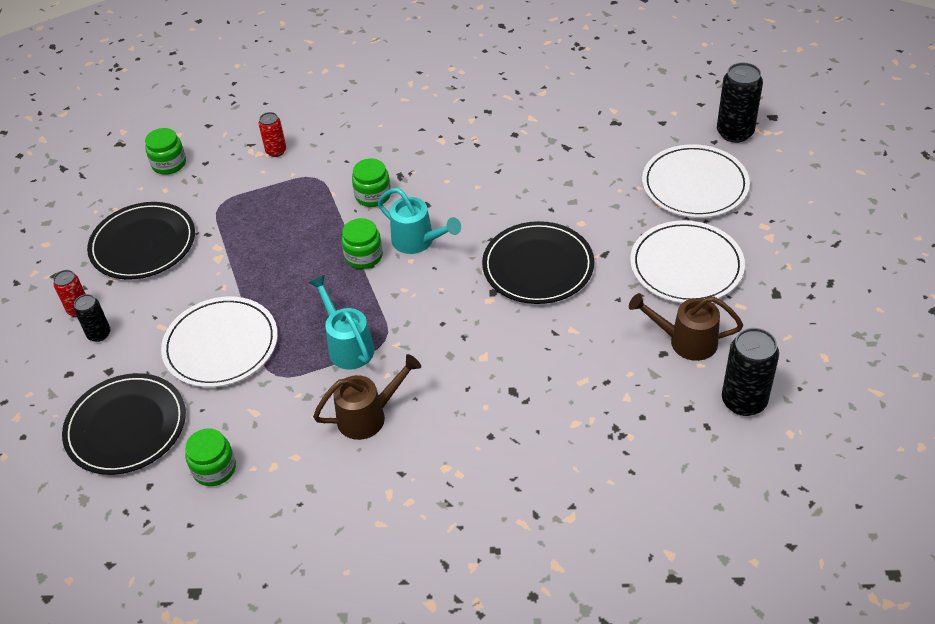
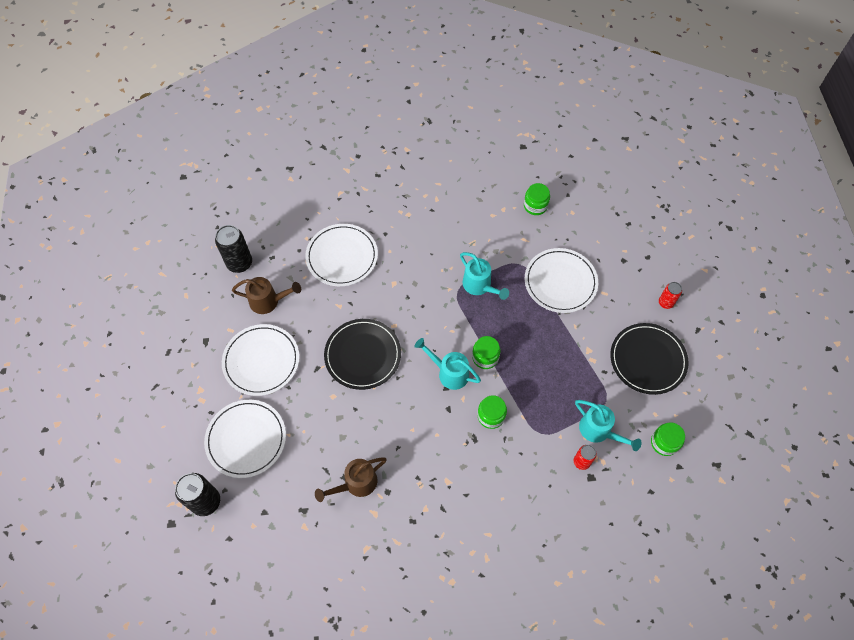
camera: 170 degrees right, 15 degrees up
(99, 334) = (642, 285): black can -> none
(126, 427) = (596, 226): black plate -> none
(242, 177) = (599, 431): none -> turquoise watering can
(369, 416) = (456, 241): brown watering can -> brown watering can (356, 484)
(567, 402) = (342, 256): none -> white plate

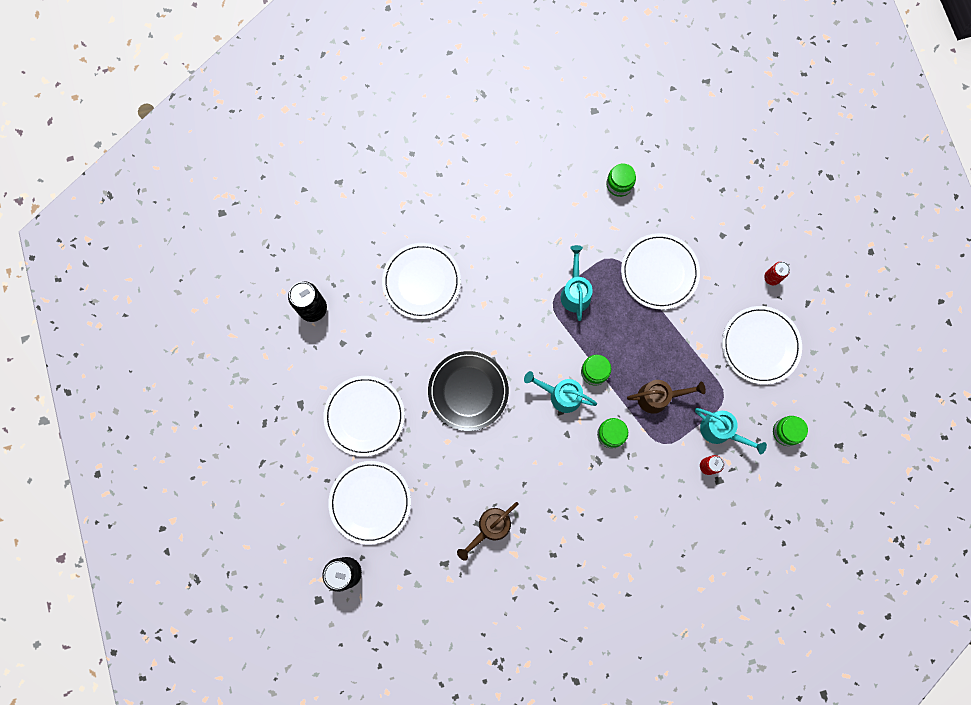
camera: 10 degrees left, 15 degrees up
(268, 301) = (355, 348): brown watering can -> brown watering can (658, 397)
(480, 286) = (575, 292): turquoise watering can -> turquoise watering can turned 135 degrees counterclockwise
(647, 360) = (760, 345): black plate -> white plate

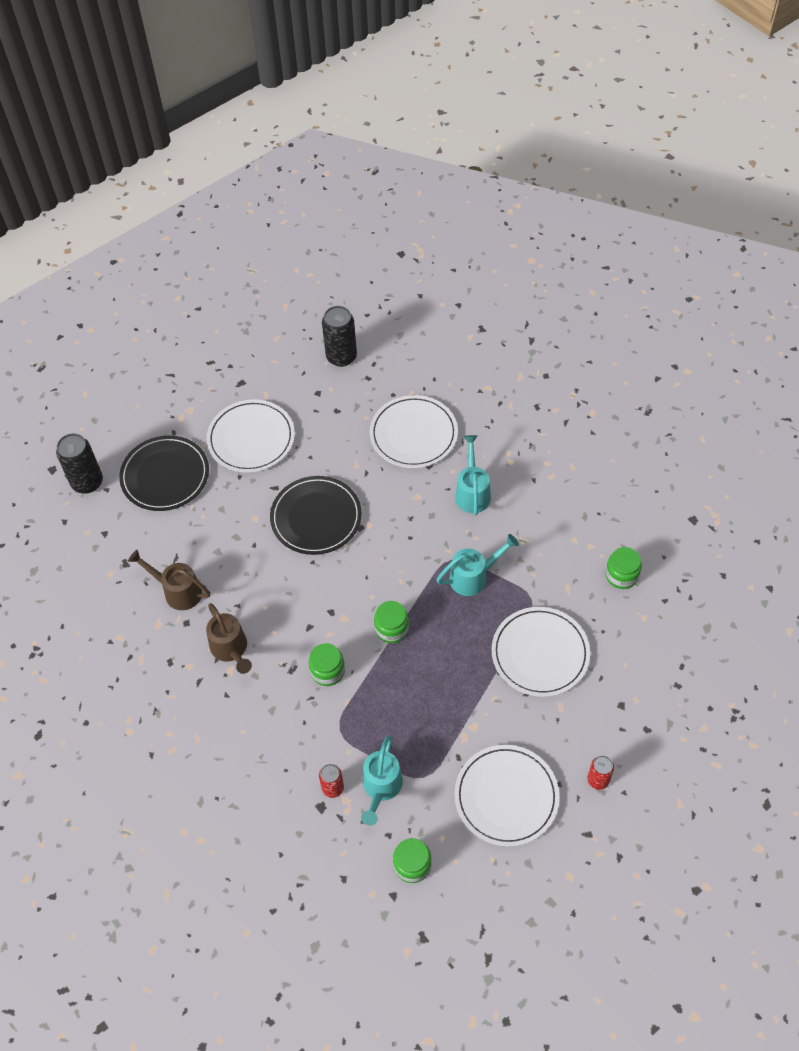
camera: 70 degrees right, 20 degrees down
(370, 502) = (165, 475): white plate -> black plate
(560, 395) = (350, 605): turquoise watering can -> turquoise watering can (472, 492)
(658, 397) = (392, 705): brown watering can -> brown watering can (231, 649)

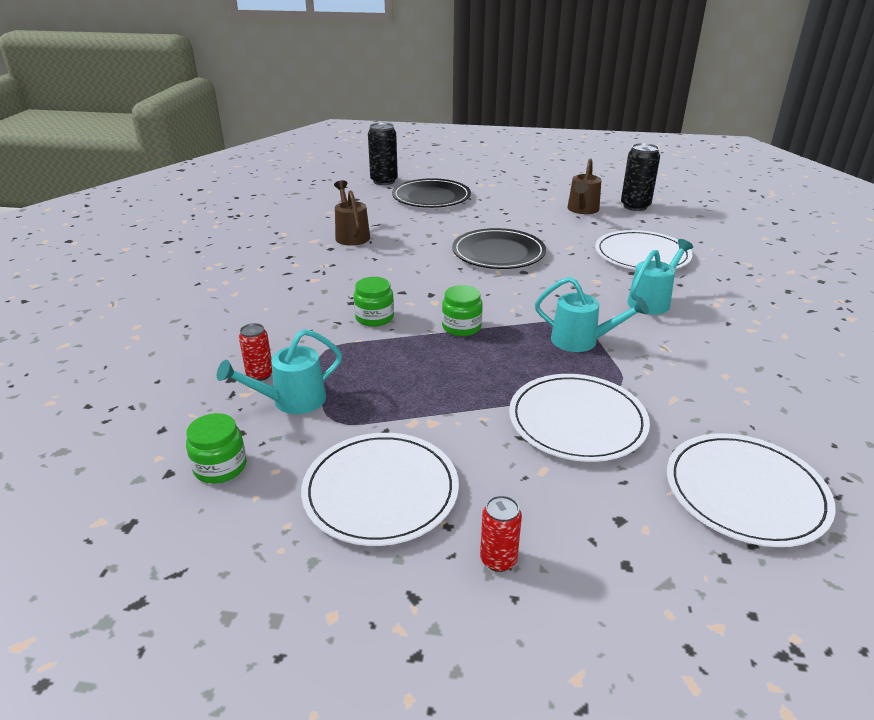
camera: 45 degrees right, 25 degrees down
(231, 649) = (333, 272): brown watering can -> brown watering can (582, 210)
(251, 438) = (512, 208): white plate -> white plate (745, 492)
(621, 575) = (755, 427): green jar -> none

